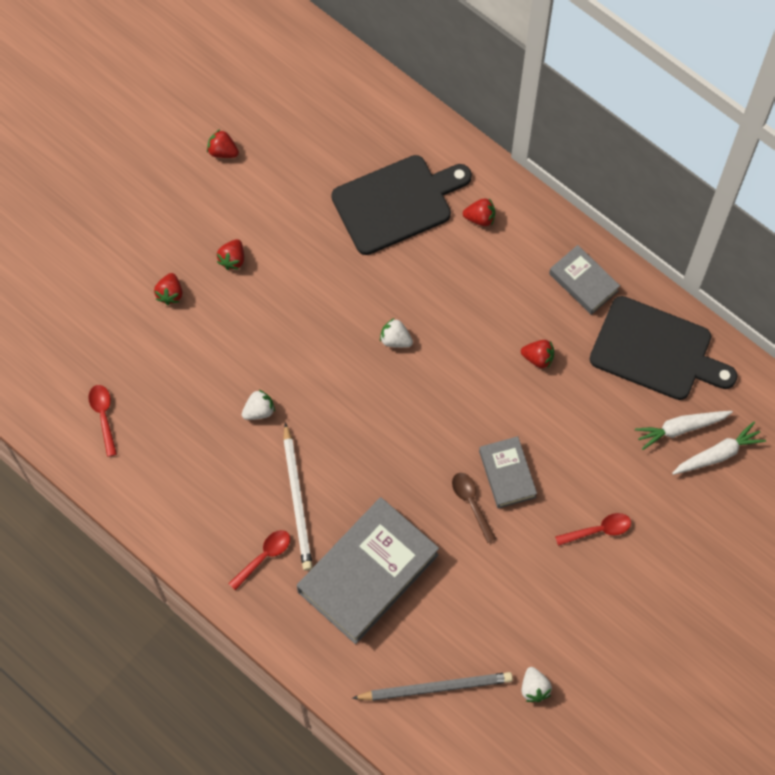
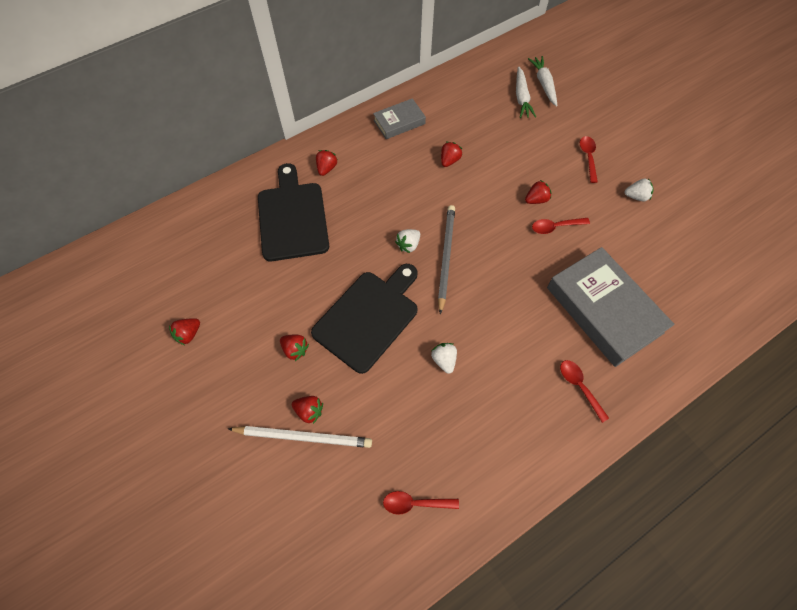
camera: 75 degrees left, 5 degrees down
(297, 500) = (532, 348): white pencil -> white pencil (303, 437)
(436, 687) = (702, 284): grey pencil -> grey pencil (446, 257)
(471, 503) = (555, 227): brown spoon -> red spoon
(507, 474) = (536, 200): grey book -> red strawberry
(534, 688) = (704, 222): white strawberry -> white strawberry (636, 196)
(656, 351) = (462, 96): black cutting board -> black cutting board (368, 317)

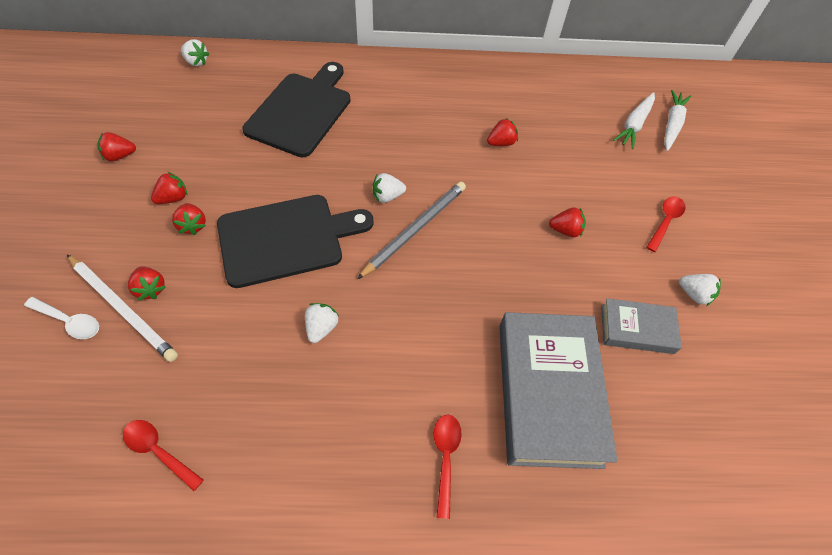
camera: 30 degrees right, 5 degrees down
(173, 224) = (196, 62): none -> white strawberry
(275, 470) = (69, 321): none -> white spoon
(326, 168) = (372, 87): red strawberry -> red strawberry (173, 198)
(399, 122) = (480, 83): grey book -> grey book (637, 329)
(555, 227) = (564, 270): red spoon -> none

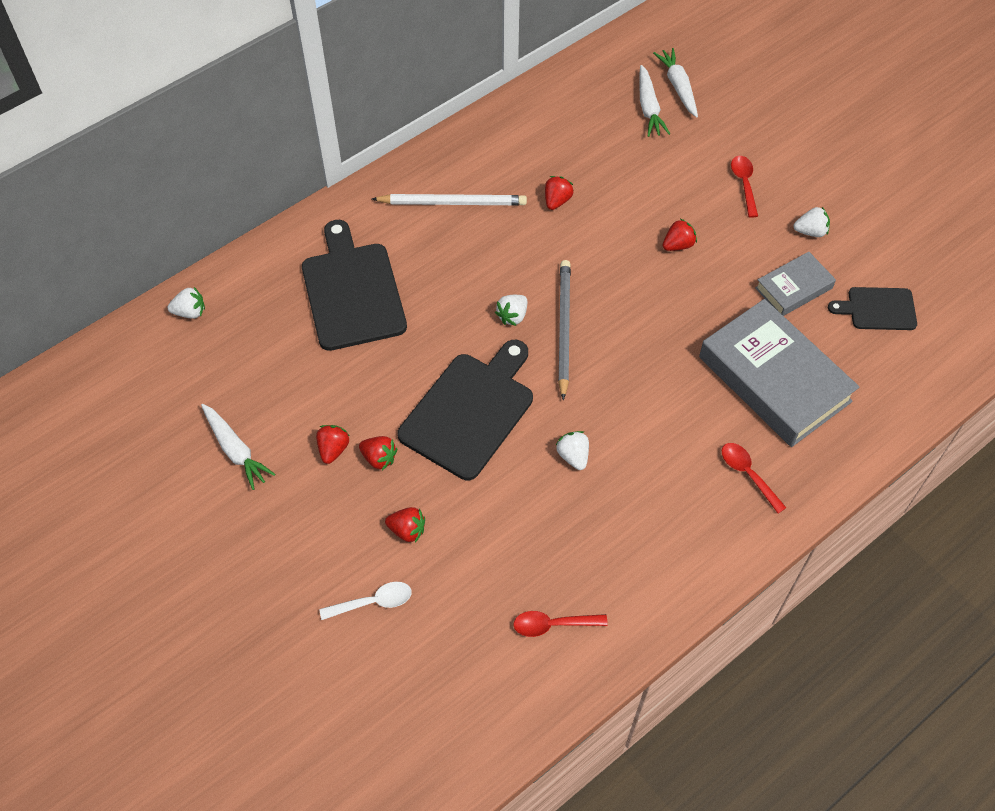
camera: 35 degrees left, 0 degrees up
(120, 156) = (236, 450): red strawberry -> white carrot
(123, 308) = (404, 561): white pencil -> white pencil (453, 202)
(705, 403) = (878, 309): none -> black cutting board

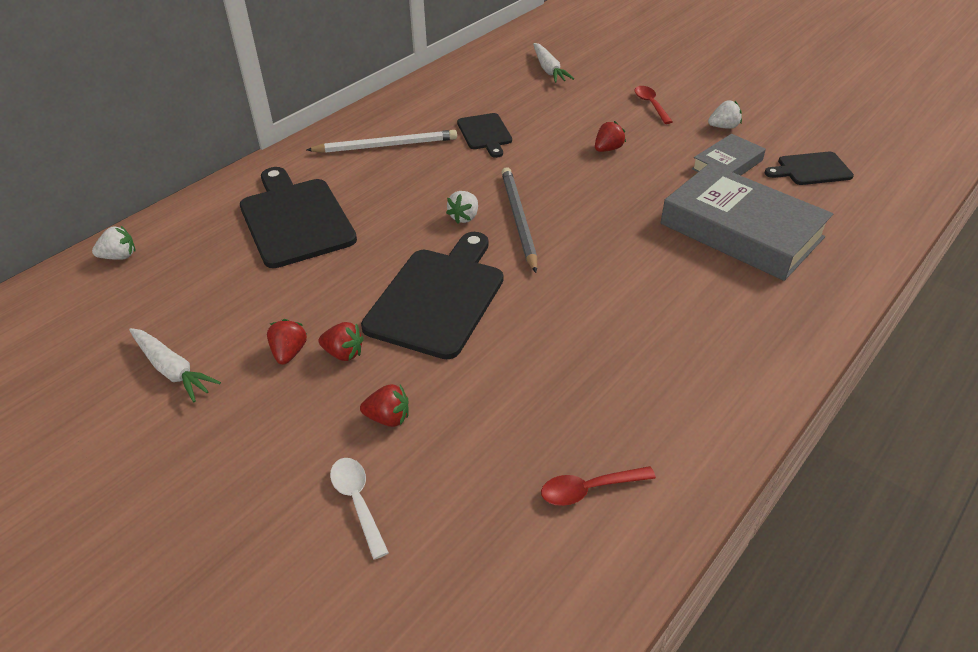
camera: 10 degrees left, 15 degrees down
(373, 602) = (357, 502): white spoon -> white spoon turned 90 degrees counterclockwise
(557, 201) = (485, 133): red strawberry -> black cutting board
(573, 456) = (561, 320): white strawberry -> none
(678, 87) = (569, 55): white carrot -> none
(748, 474) = (751, 309): red spoon -> none

